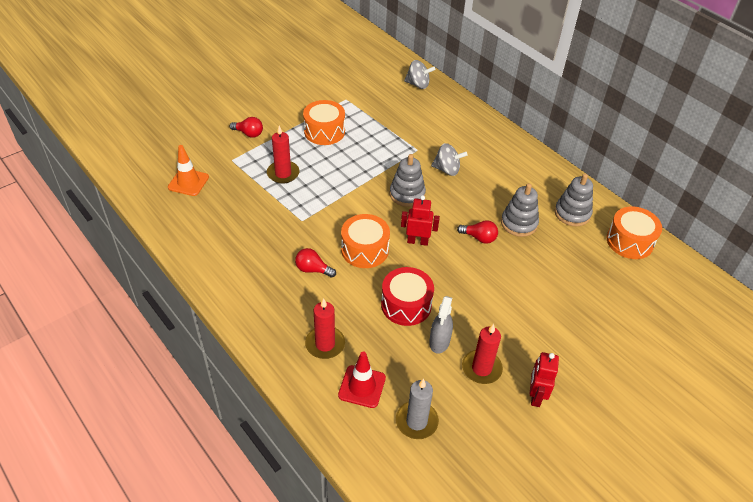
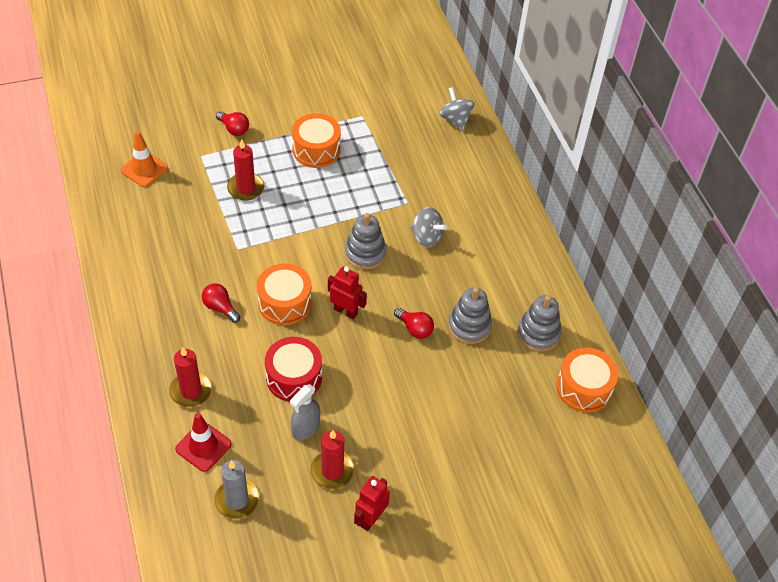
camera: 20 degrees right, 5 degrees up
(418, 84) = (455, 120): grey spinning top -> grey spinning top turned 150 degrees counterclockwise

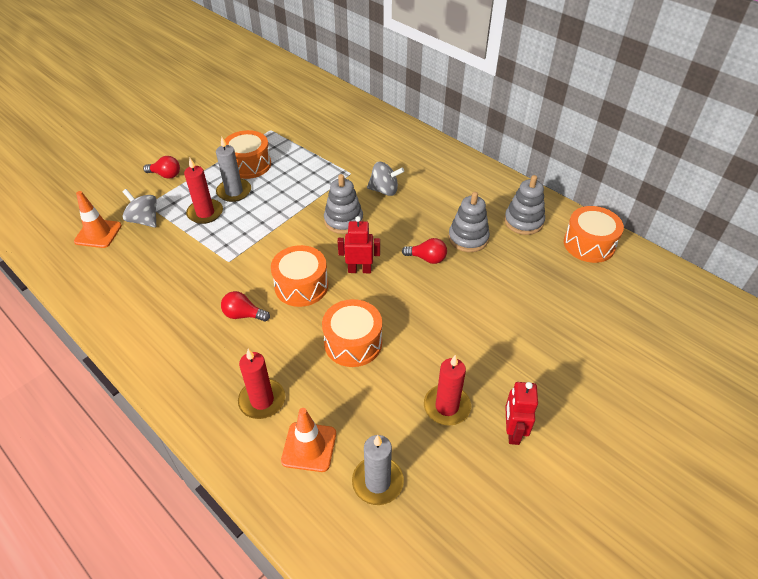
camera: 25 degrees left, 5 degrees down
(203, 446) = (309, 447): red traffic cone -> orange traffic cone
(284, 176) = (234, 192): none -> grey candle
(294, 377) = (353, 343): red drum -> orange drum
(305, 428) = (395, 381): grey spray bottle -> none
(455, 120) = (345, 108): grey spinning top -> grey spinning top (144, 220)

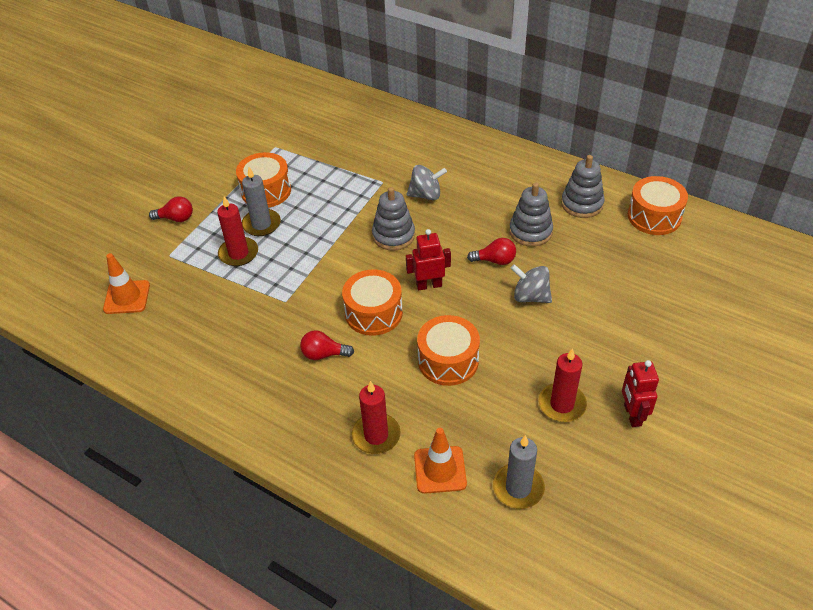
camera: 10 degrees left, 0 degrees up
(144, 220) = (173, 273): grey spinning top -> grey spinning top (530, 296)

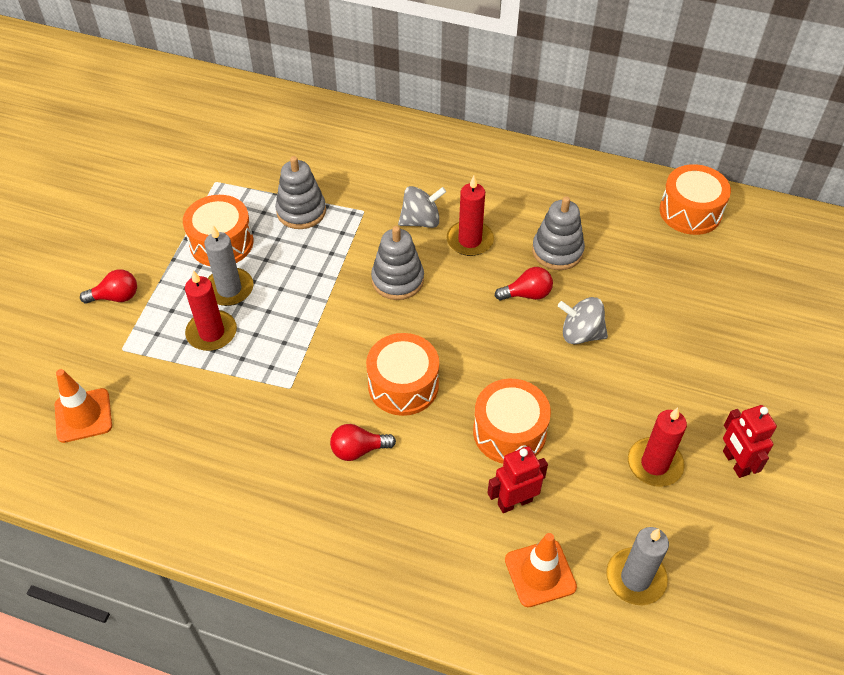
camera: 15 degrees left, 5 degrees up
(376, 435) = (452, 544): red candle -> red candle (470, 240)
(429, 285) = (458, 338): red robot -> red robot (514, 502)
(582, 204) = (605, 207): grey stacking toy -> grey stacking toy (301, 211)

